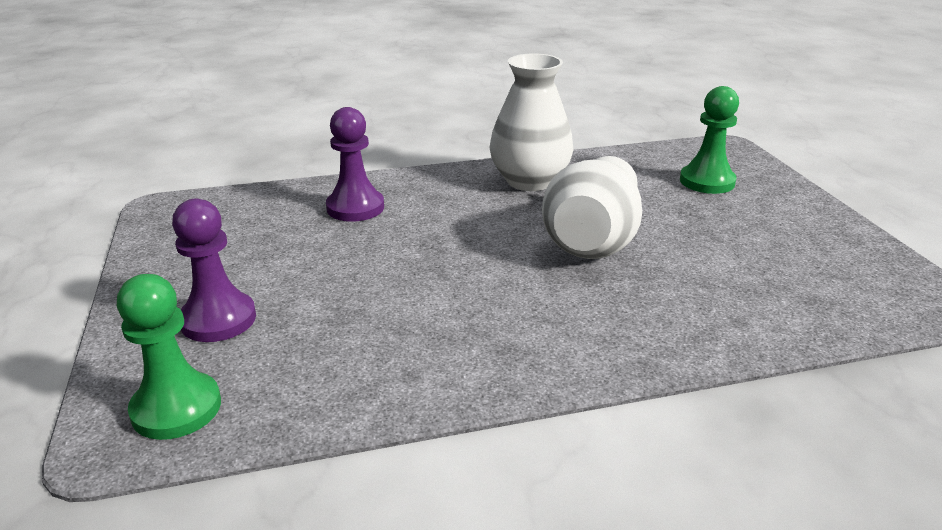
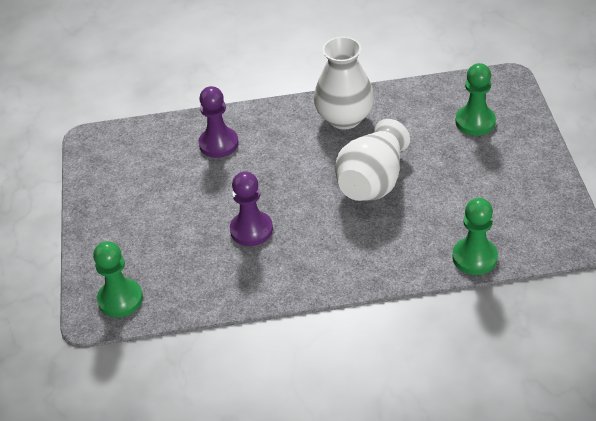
camera: 10 degrees right, 15 degrees up
(218, 319) = (136, 240): purple pawn -> purple pawn (251, 230)
(794, 325) = (474, 257): none -> green pawn

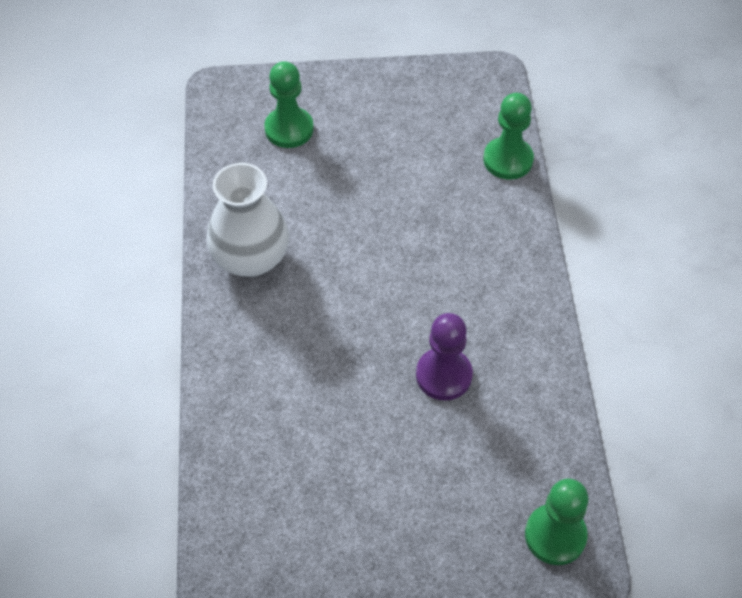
camera: 90 degrees left, 10 degrees up
(218, 144) = (270, 411): purple pawn -> none
(372, 182) = (376, 239): white vase -> none

